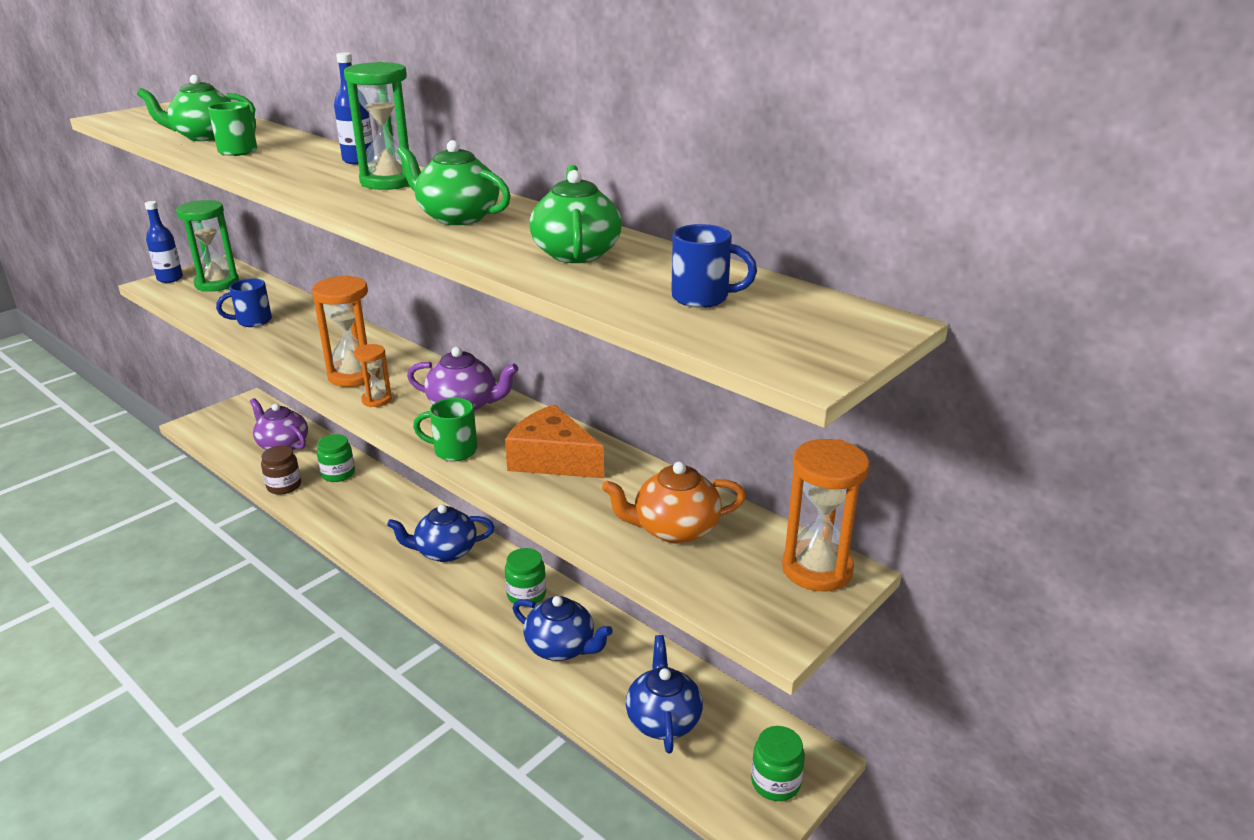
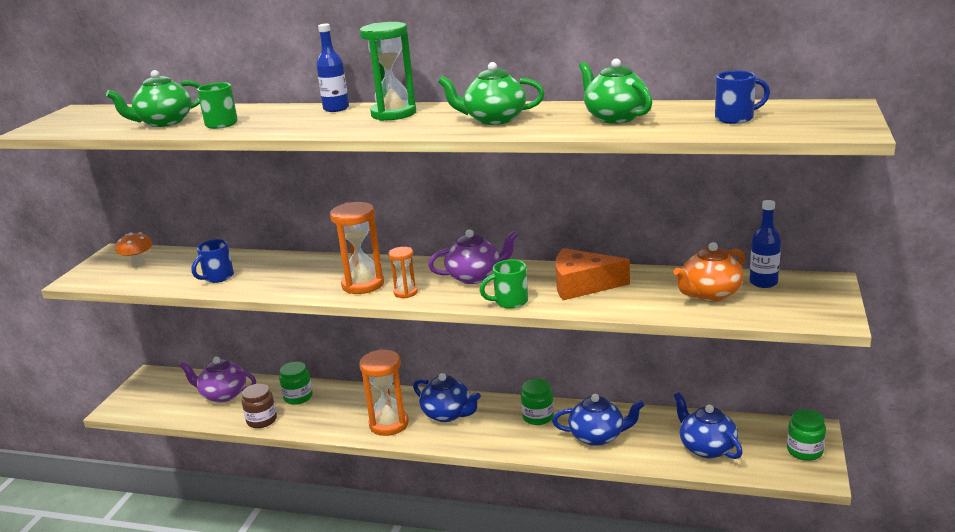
camera: 25 degrees left, 5 degrees down
(170, 278) = (86, 272): blue bottle -> blue bottle (763, 282)
(217, 284) = (138, 264): green hourglass -> orange mushroom
(445, 551) = (447, 414): blue teapot -> blue teapot turned 105 degrees counterclockwise
(817, 569) = (812, 285): orange hourglass -> orange hourglass (389, 424)

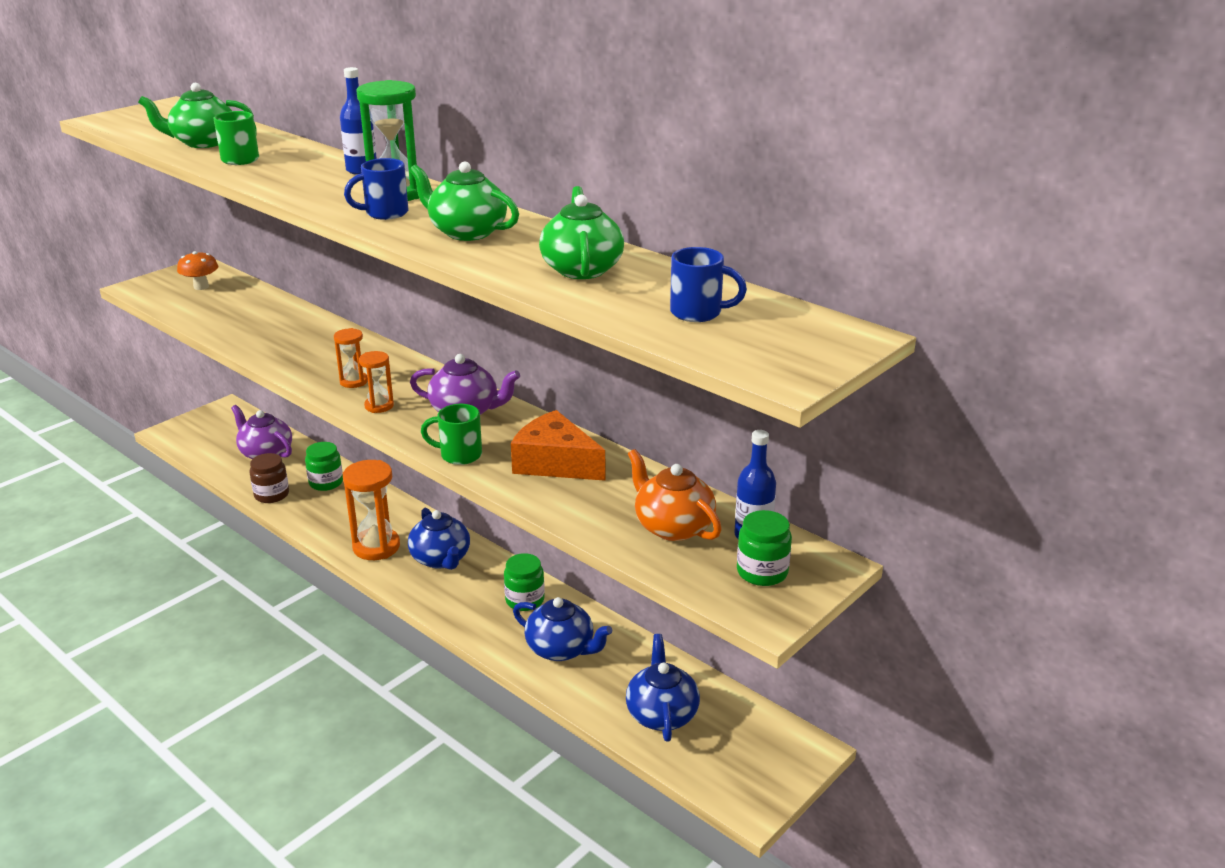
camera: 25 degrees right, 5 degrees up
(217, 277) = (244, 326): blue mug -> blue mug (384, 213)
(363, 284) = (353, 381): orange hourglass -> orange hourglass, size x0.55
(710, 294) = (672, 527): orange teapot -> orange teapot turned 60 degrees clockwise
(804, 451) = (768, 769): green jar -> green jar (762, 572)

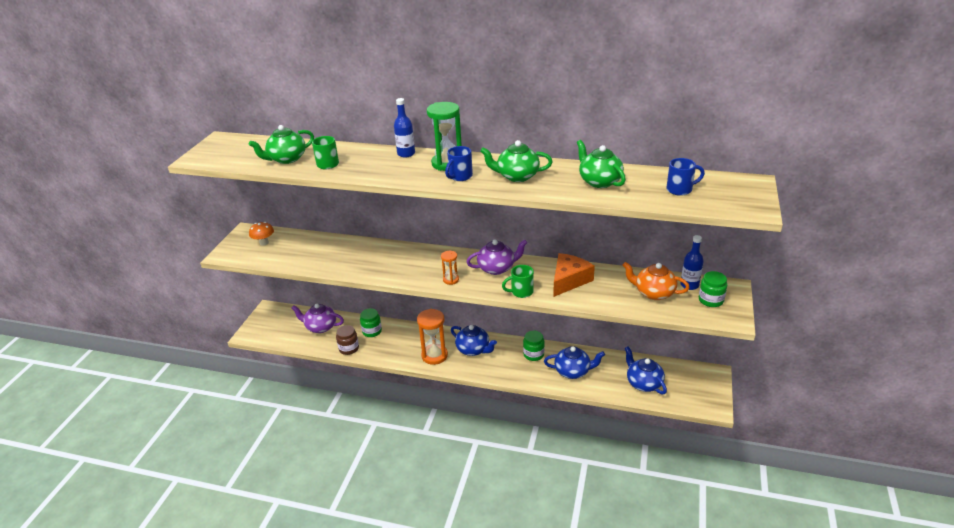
camera: 25 degrees left, 5 degrees up
(353, 381) = (421, 271): orange hourglass -> none
(555, 463) = (569, 280): orange cheese -> orange cheese turned 120 degrees clockwise

